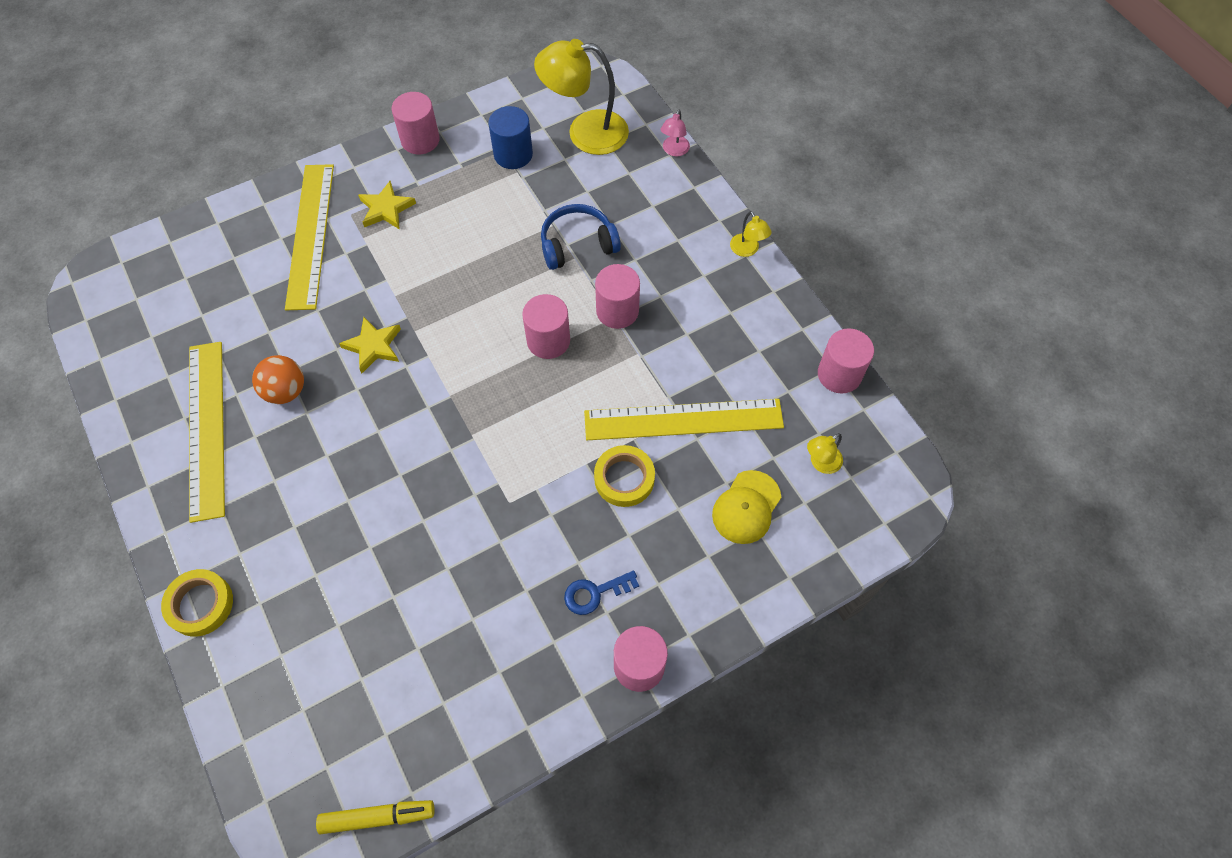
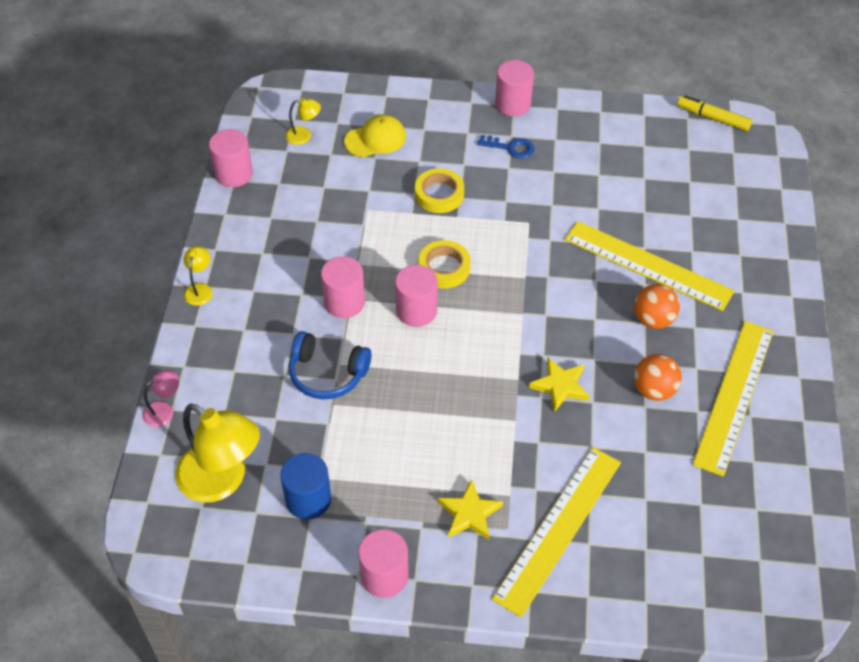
camera: 145 degrees left, 10 degrees down
(200, 604) = (783, 275): yellow tape -> yellow tape (444, 268)
(320, 464) = (653, 319): none -> orange ball
(683, 419) = (367, 205): yellow ruler -> yellow ruler (647, 265)

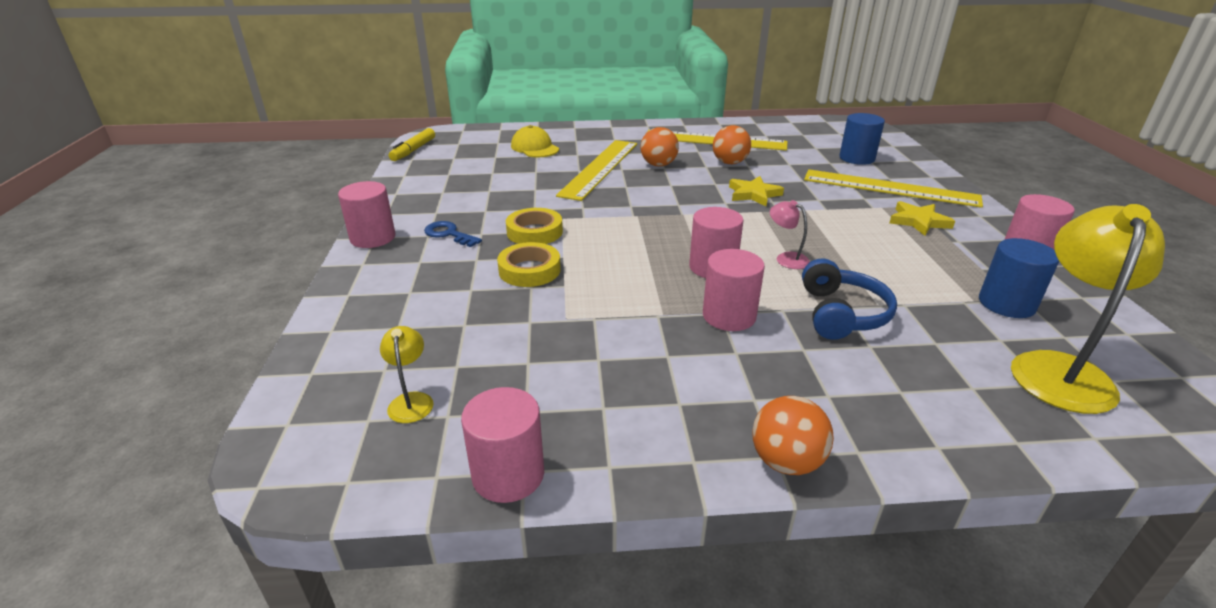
camera: 100 degrees left, 20 degrees down
(164, 410) = (1028, 450): pink lamp -> pink lamp (786, 258)
(200, 289) = (786, 461): yellow lamp -> orange ball
(375, 139) = (426, 328): yellow cap -> yellow cap (535, 148)
(444, 268) = (643, 257): yellow tape -> yellow tape (534, 232)
(511, 148) = (449, 234): blue key -> blue key turned 60 degrees counterclockwise
(658, 537) = (857, 158): none -> blue cylinder

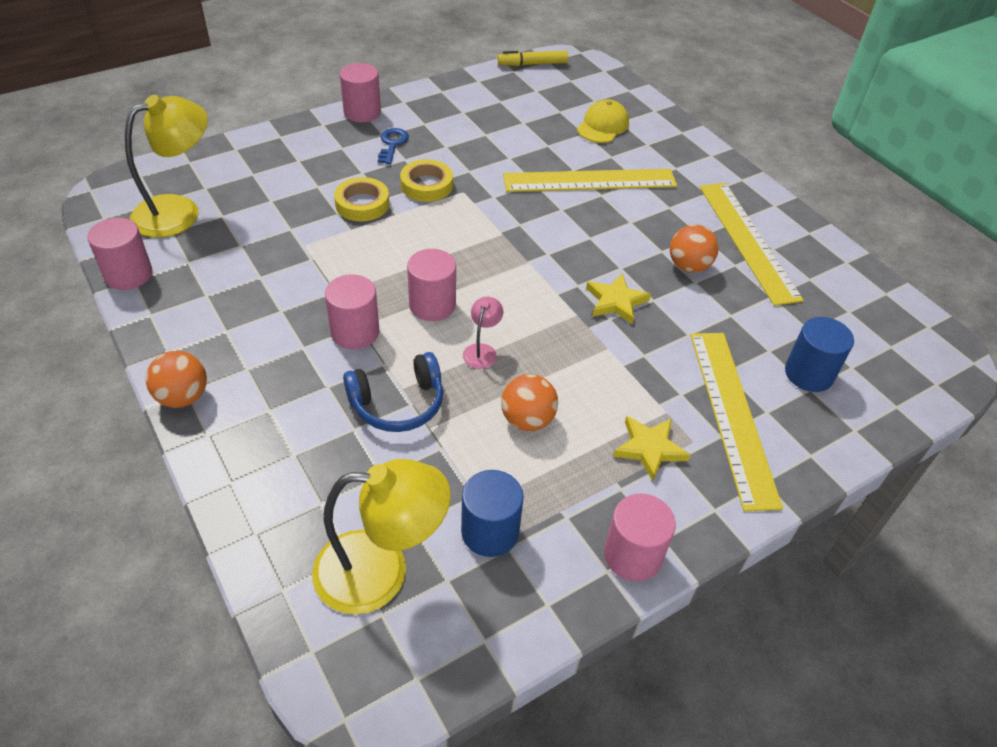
camera: 60 degrees right, 15 degrees up
(411, 400) = (179, 211): yellow lamp -> yellow lamp, size x2.20
(658, 165) = (634, 216): orange ball -> orange ball (527, 420)

